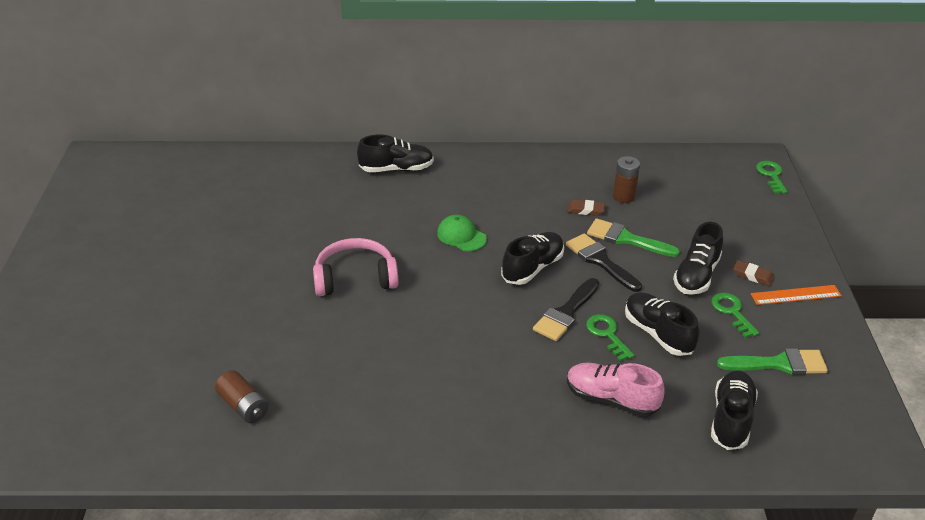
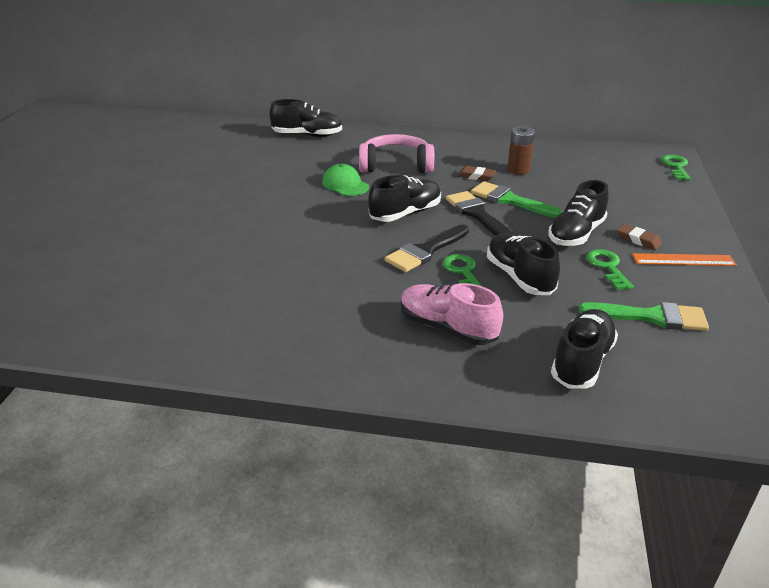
camera: 10 degrees right, 5 degrees down
(243, 406) = (58, 292): brown battery -> none
(355, 278) = (227, 206): pink headphones -> pink headphones (396, 165)

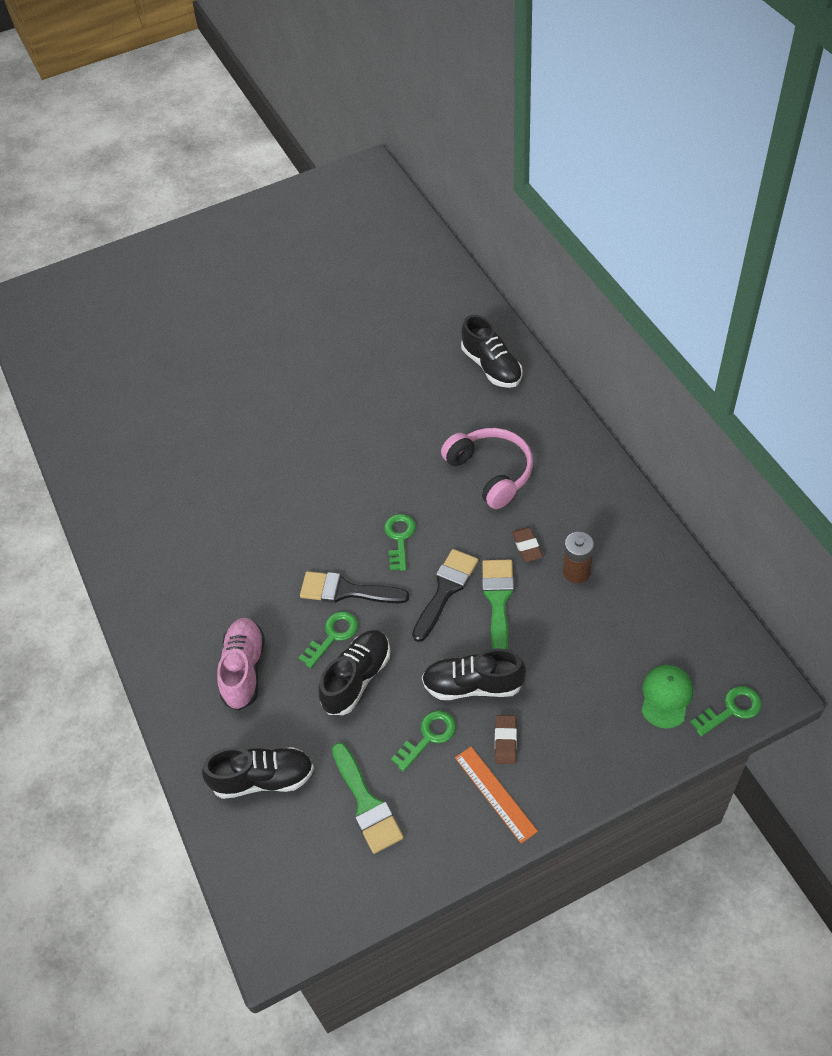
camera: 60 degrees right, 20 degrees up
(345, 184) = (416, 463): green cap -> green cap (666, 697)
(405, 213) = (399, 538): black shoe -> green key

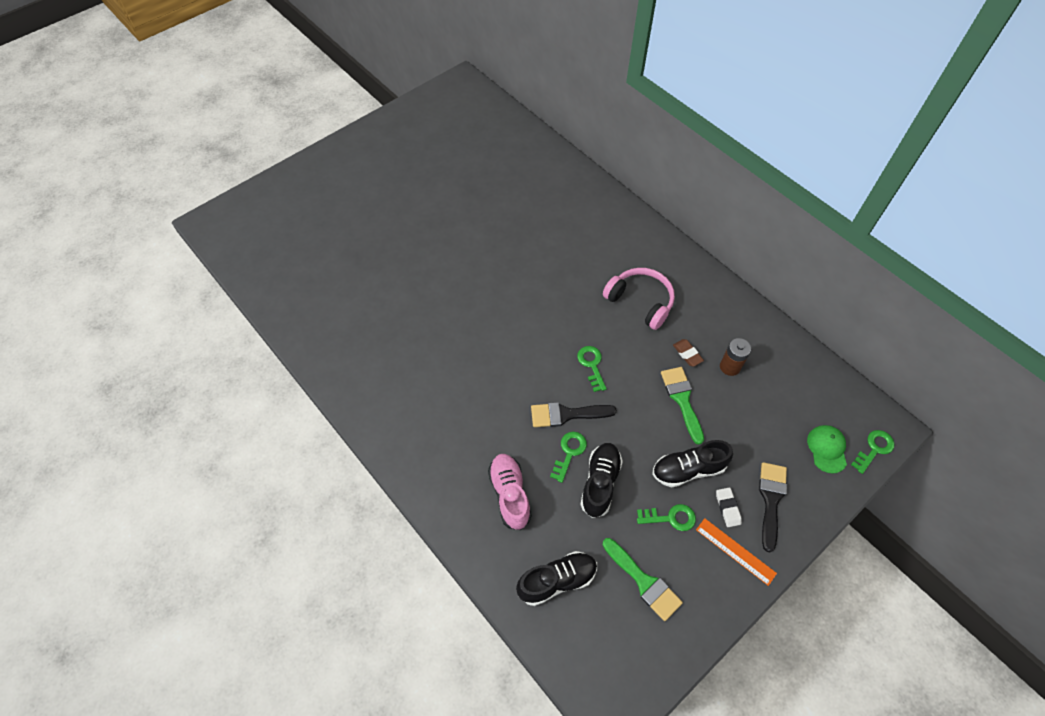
camera: 20 degrees left, 5 degrees up
(428, 737) = (670, 518): green key -> green key turned 60 degrees clockwise
(446, 590) = (641, 399): black brush -> black brush (771, 500)
(491, 366) = (611, 220): black shoe -> none
(505, 741) = (727, 508): brown eraser -> white eraser

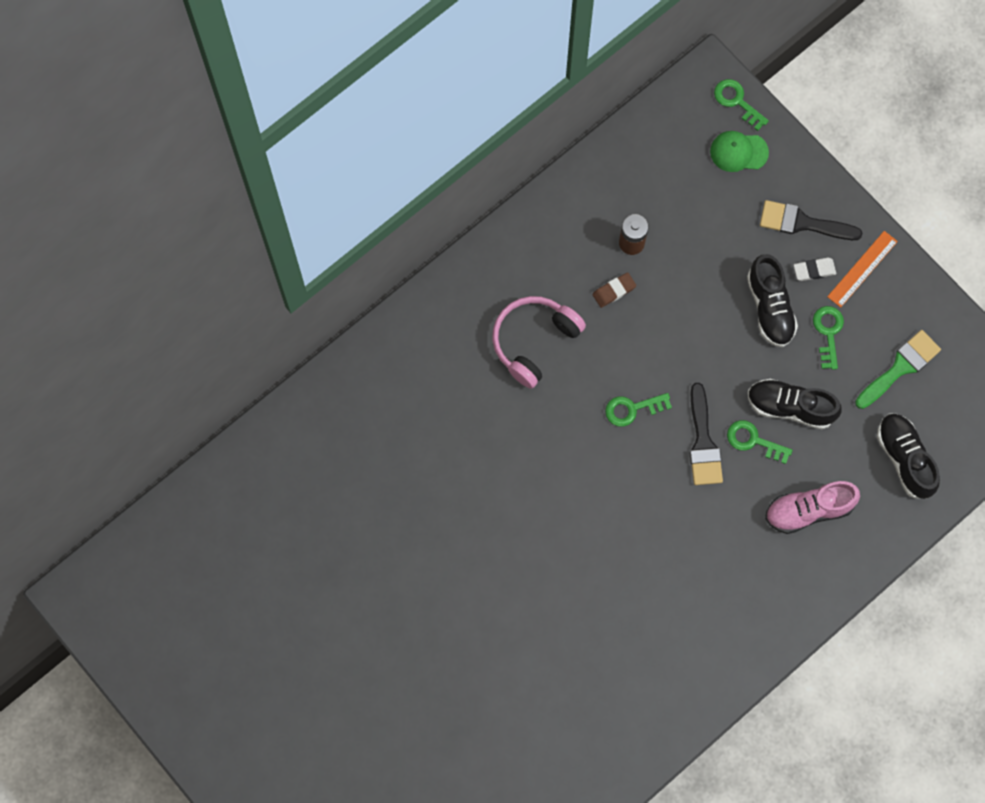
camera: 90 degrees left, 15 degrees up
(682, 400) = (679, 304): green brush -> none

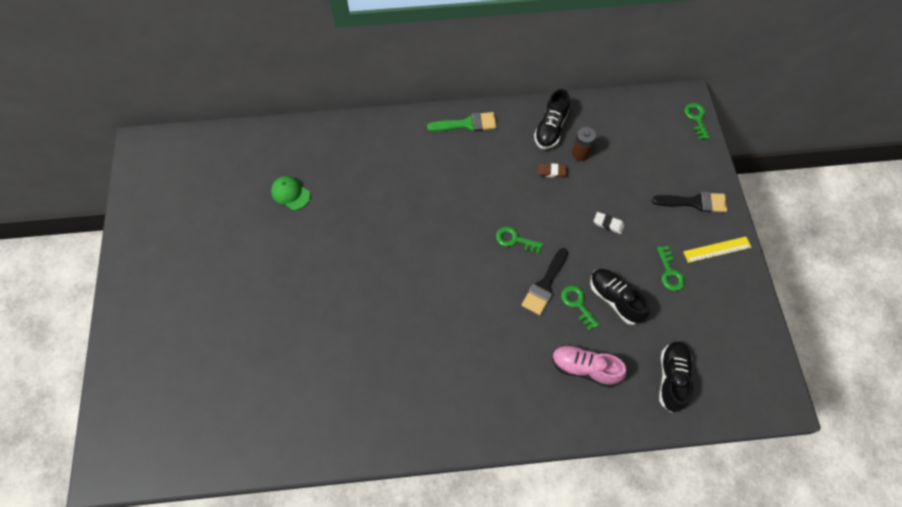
camera: 35 degrees right, 10 degrees down
(534, 341) = (484, 170): pink headphones -> none
(738, 152) = (679, 144): green cap -> green cap (290, 193)
(770, 307) = (641, 236): black shoe -> black shoe (550, 129)
(802, 223) = (694, 202): black brush -> black brush turned 135 degrees clockwise
(814, 270) = (684, 232): white eraser -> white eraser (608, 224)
(828, 333) = (669, 272): green key -> green key turned 135 degrees clockwise
(862, 269) = (717, 249): orange ruler -> yellow ruler
(900, 367) = (705, 321): green brush -> green brush (467, 124)

